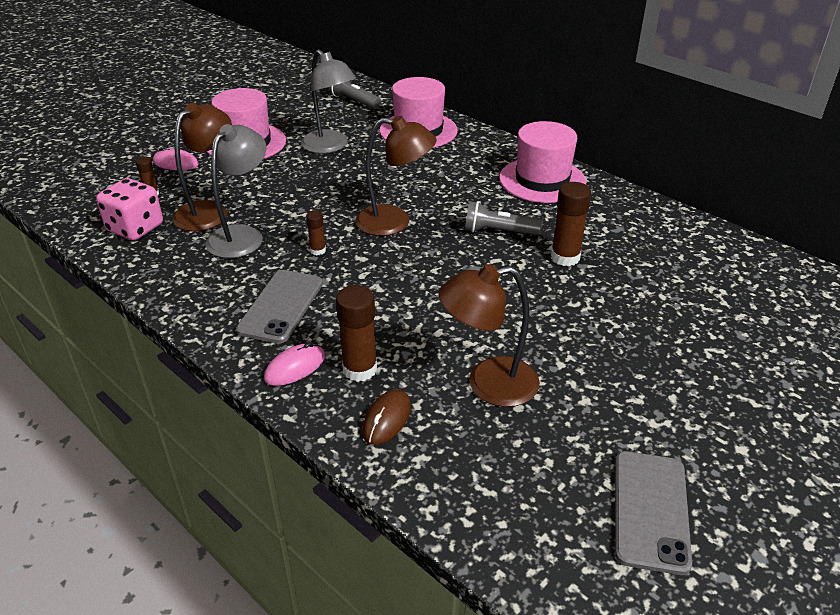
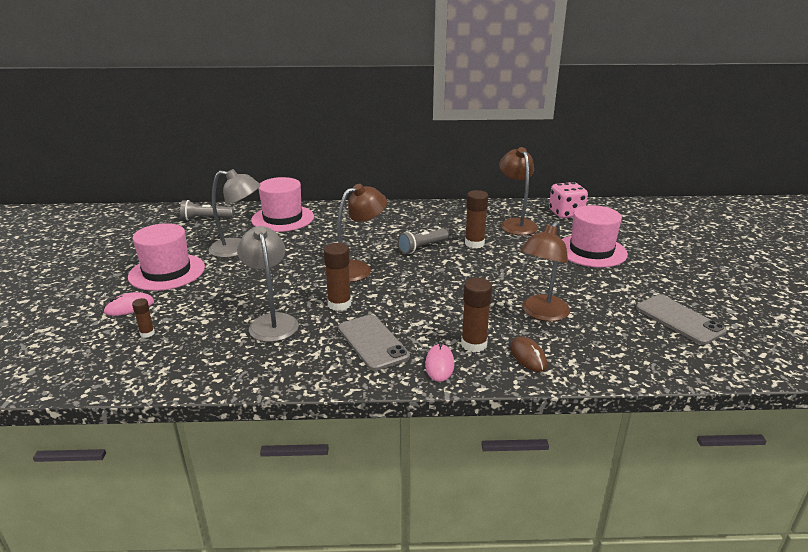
camera: 45 degrees left, 10 degrees down
(135, 228) = (176, 358): pink dice -> pink dice (566, 213)
(209, 211) = (218, 321): brown lamp -> brown lamp (516, 224)
(318, 250) = (339, 304): brown glue stick -> brown glue stick, size x1.83
(542, 180) = (400, 215): pink hat -> pink hat (591, 251)

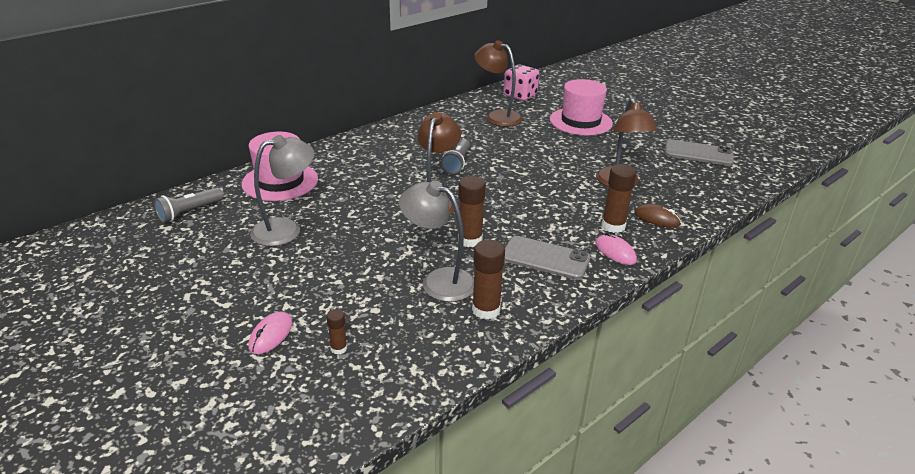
camera: 40 degrees left, 5 degrees up
(167, 272) = (247, 283): pink hat -> none
(474, 244) = (492, 145): brown glue stick -> brown glue stick (486, 310)

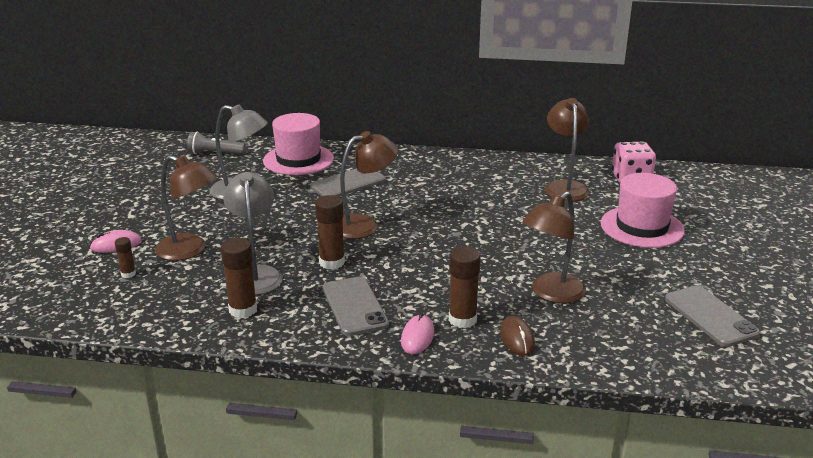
camera: 50 degrees right, 5 degrees down
(348, 297) = (190, 250): none -> brown lamp
(359, 180) = (348, 183): none -> grey phone
(457, 163) = (444, 206): grey flashlight -> none

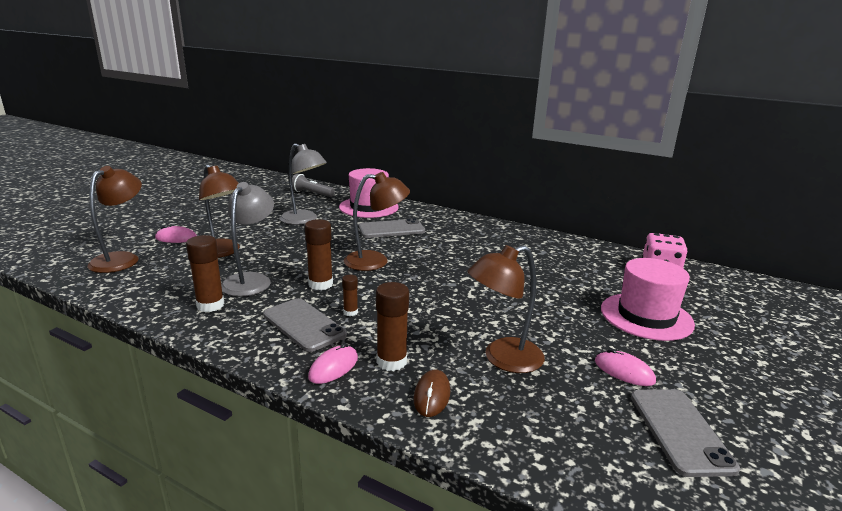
camera: 20 degrees right, 5 degrees down
(128, 274) = (160, 259): brown glue stick -> brown glue stick (350, 312)
(354, 306) = (304, 325): grey phone -> grey phone turned 45 degrees counterclockwise
(564, 187) = (585, 266): brown lamp -> brown lamp (122, 259)
(649, 280) = (624, 371): none -> pink mouse

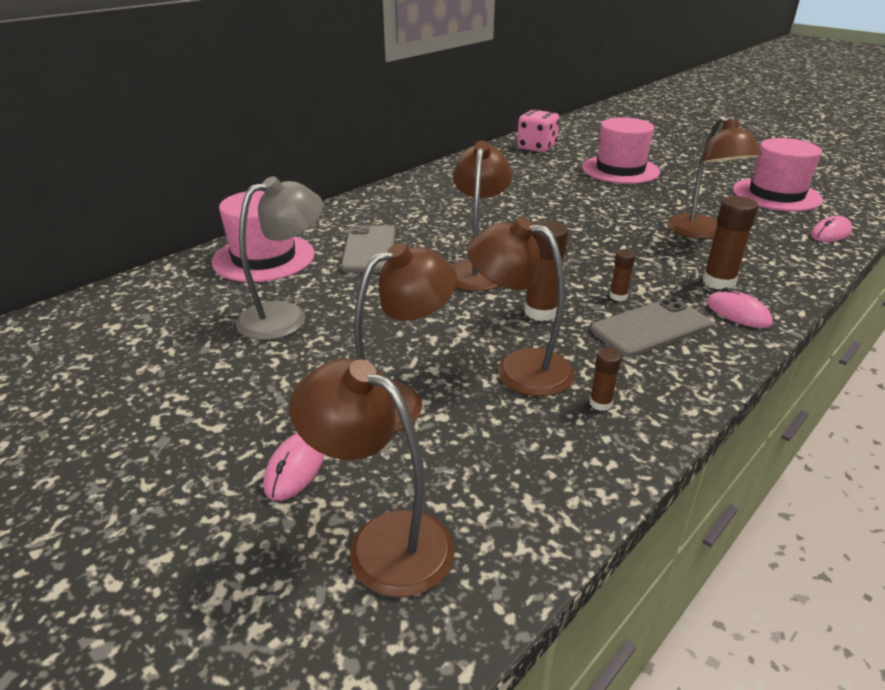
camera: 75 degrees left, 10 degrees up
(210, 305) = (600, 403): brown glue stick -> brown glue stick, size x0.55
(251, 280) = (519, 368): grey lamp -> brown lamp
(312, 193) = (144, 303): grey flashlight -> none
(432, 395) = (768, 269): brown mouse -> none
(624, 371) = (708, 194): pink mouse -> pink mouse (830, 233)
(680, 431) = (776, 195): grey phone -> pink hat

